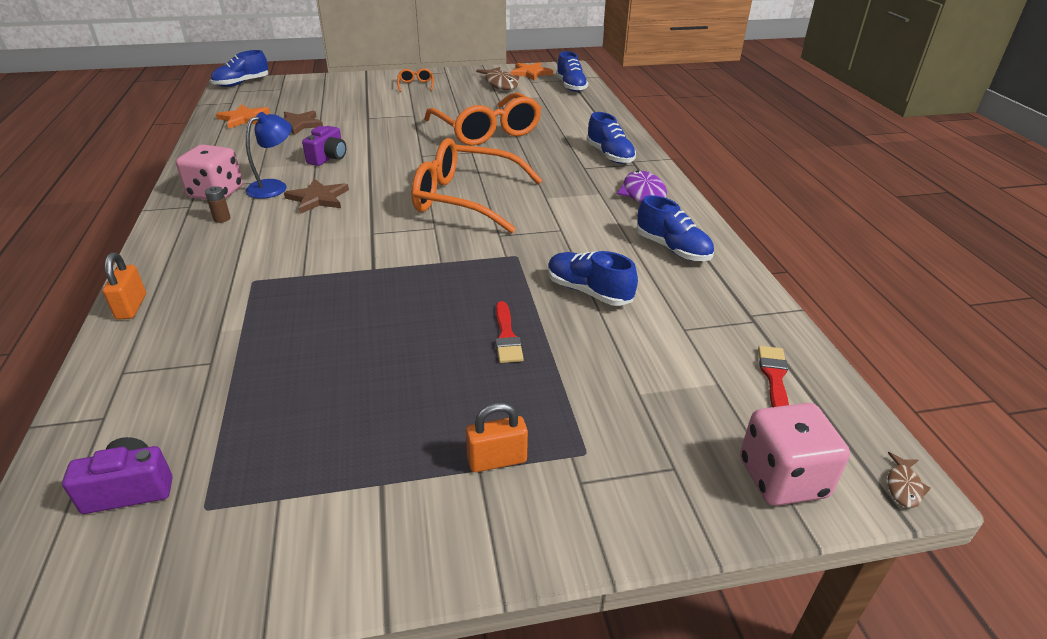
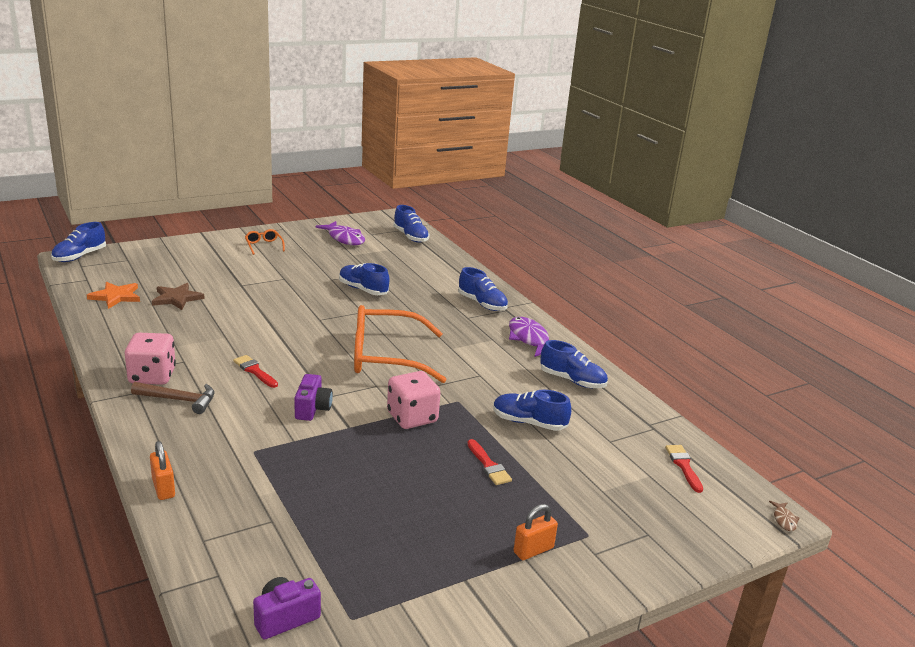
camera: 20 degrees left, 10 degrees down
(222, 218) = (179, 400): brown battery -> brown hammer
(274, 186) = (204, 364): blue lamp -> none
(318, 198) = (254, 371): brown star -> red brush
(328, 158) = (234, 330): purple camera -> purple camera (312, 409)
(487, 131) = (363, 290): orange glasses -> blue shoe
(500, 84) = (344, 238): brown fish -> purple fish
(530, 73) = (365, 224): orange star -> none
(782, 478) = (714, 528): pink dice -> pink dice (412, 417)

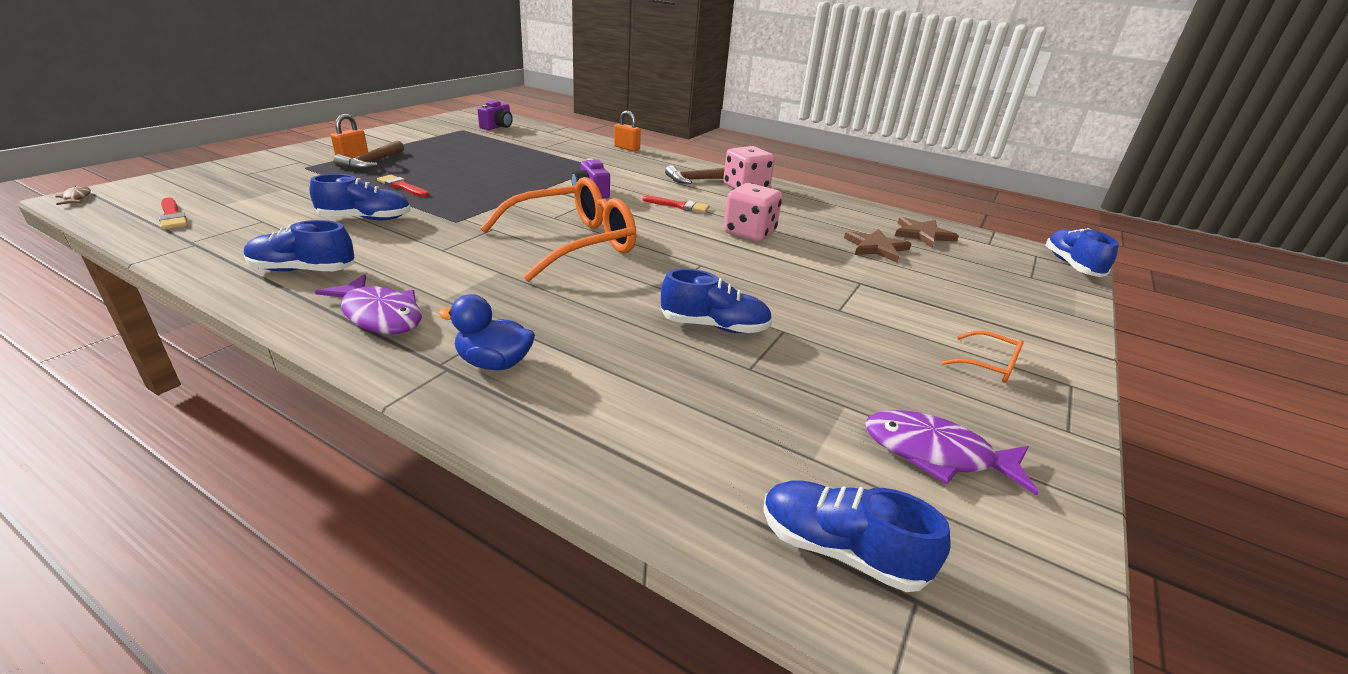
camera: 150 degrees right, 5 degrees up
(116, 296) = (922, 234): orange star -> brown star
(412, 417) = (495, 202): pink dice -> pink dice (749, 233)
(482, 304) = (494, 363): blue shoe -> blue duck
(511, 529) = (371, 162): none -> brown hammer

